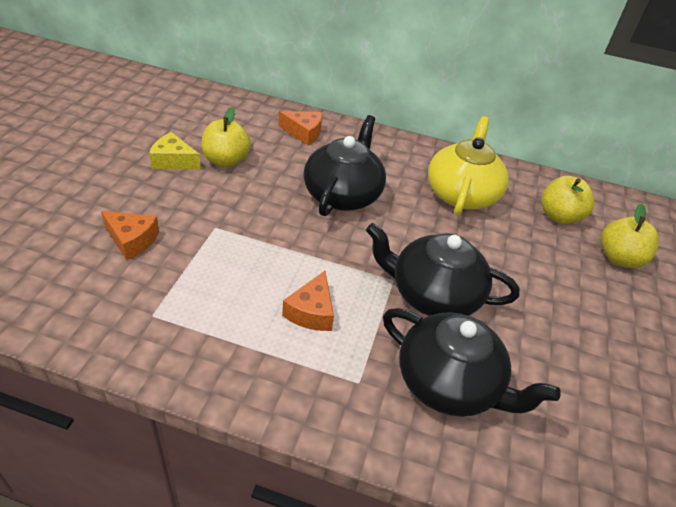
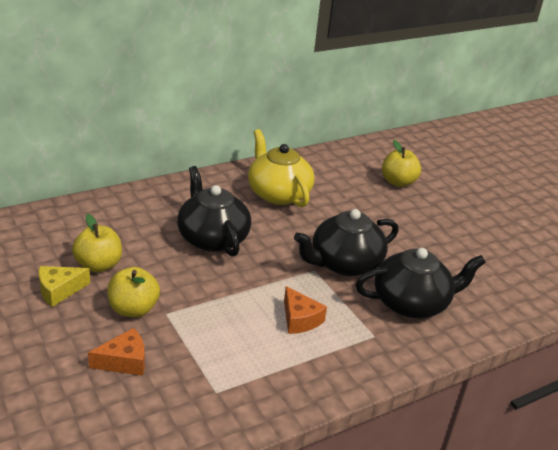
camera: 45 degrees left, 10 degrees down
(304, 133) = (122, 211): orange cheese -> none
(559, 216) = (343, 175): yellow apple -> yellow apple (133, 309)

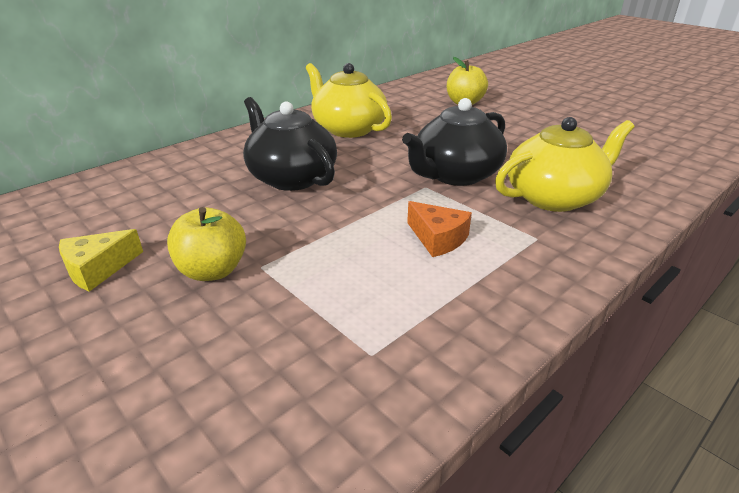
camera: 10 degrees left, 0 degrees up
(99, 265) = (152, 229): yellow apple -> none
(124, 361) = (216, 342): orange cheese -> none
(411, 303) = (554, 197): black teapot -> yellow teapot

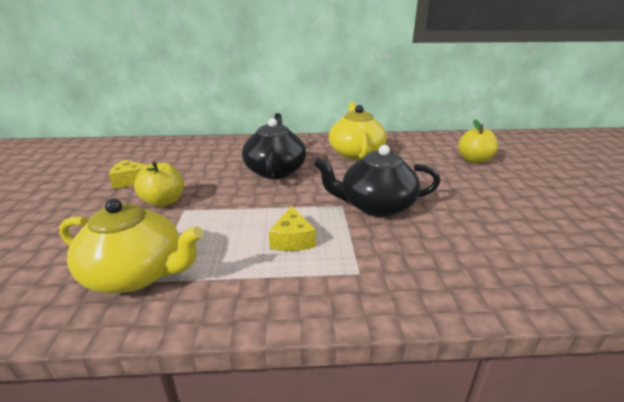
camera: 40 degrees right, 5 degrees down
(438, 238) = (292, 239): orange cheese -> yellow cheese
(554, 197) = (426, 252): yellow teapot -> yellow teapot (137, 274)

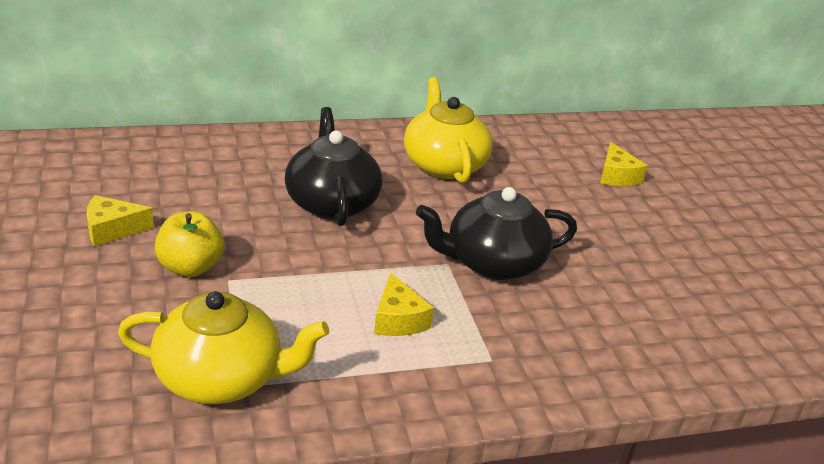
camera: 15 degrees left, 5 degrees up
(474, 160) = (616, 176): yellow apple -> yellow cheese

